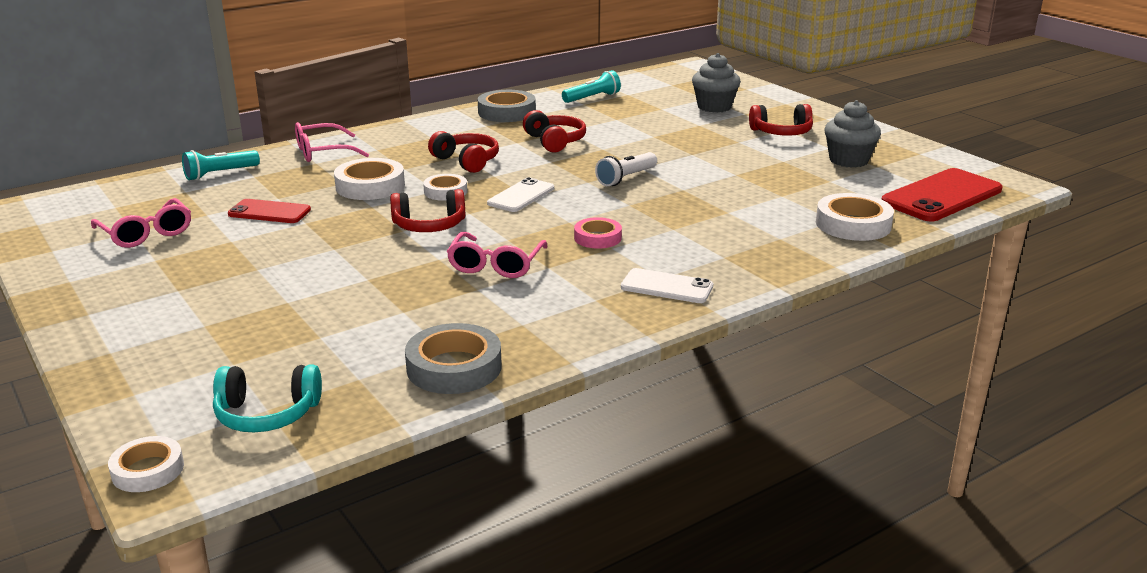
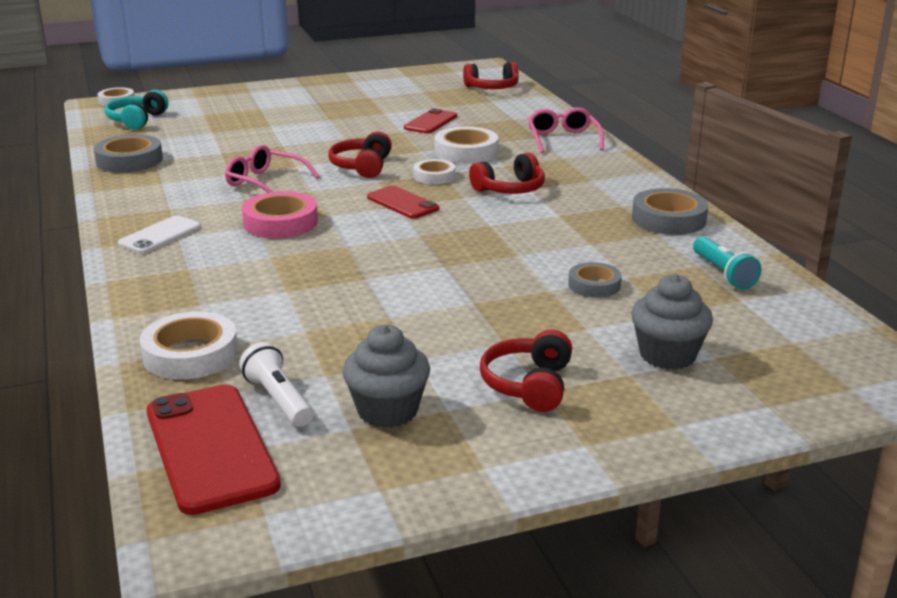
camera: 105 degrees right, 0 degrees up
(146, 233) = (416, 94): pink glasses -> none
(220, 174) = (525, 109): turquoise flashlight -> none
(521, 196) = (402, 203): white phone -> red phone
(555, 141) = (553, 233): red headphones -> red headphones (492, 88)
(597, 238) = (280, 222): pink tape -> pink tape, size x1.60
(626, 178) = (417, 254): white flashlight -> white flashlight (278, 400)
(636, 126) = (594, 285): none -> grey tape

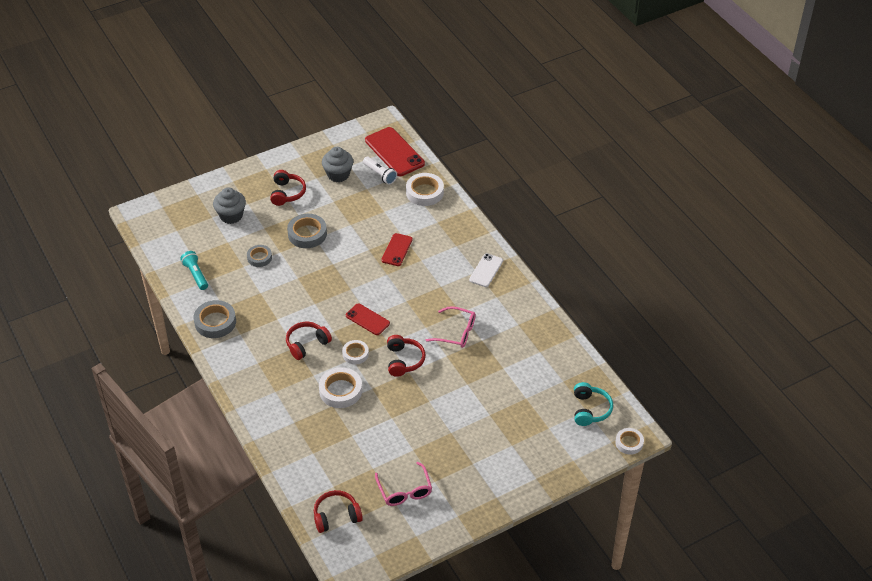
camera: 170 degrees right, 20 degrees up
(129, 160) = (555, 348): grey tape -> grey tape (307, 234)
(280, 222) = (428, 290): pink tape -> none
(430, 122) = (374, 437): red phone -> red phone (397, 250)
(563, 139) = (275, 420): pink glasses -> pink glasses (404, 490)

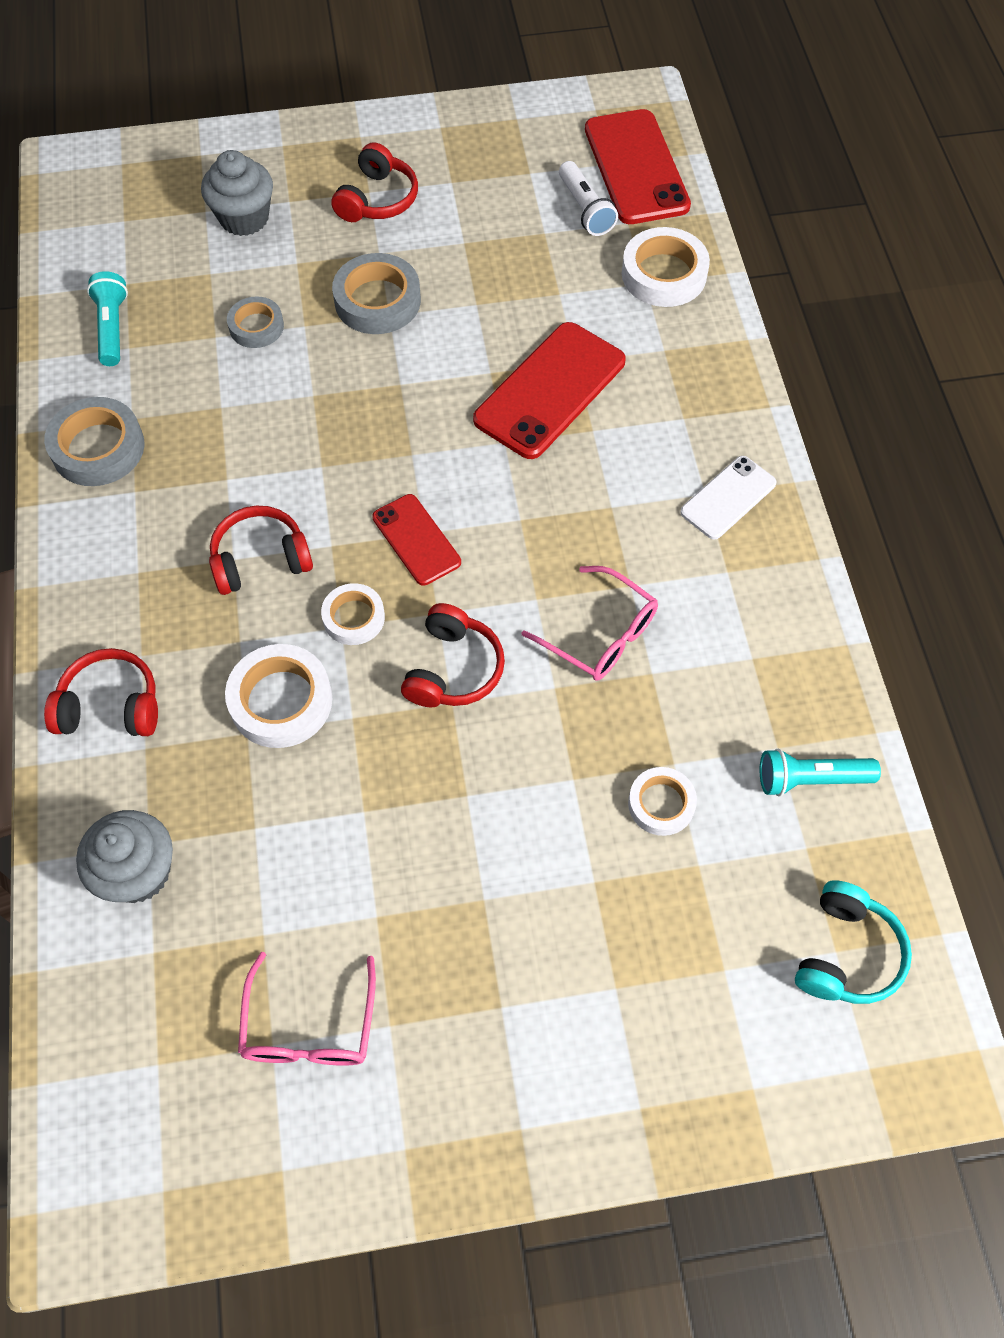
camera: 20 degrees right, 15 degrees up
(336, 516) = (123, 1040): red headphones -> red headphones (110, 706)
(338, 174) = (499, 186): grey cupcake -> grey cupcake (138, 872)
(397, 250) = (550, 391): red phone -> red phone, size x1.72
(556, 358) = (811, 779): none -> turquoise flashlight
(629, 443) = (915, 1089): white tape -> white tape (661, 804)

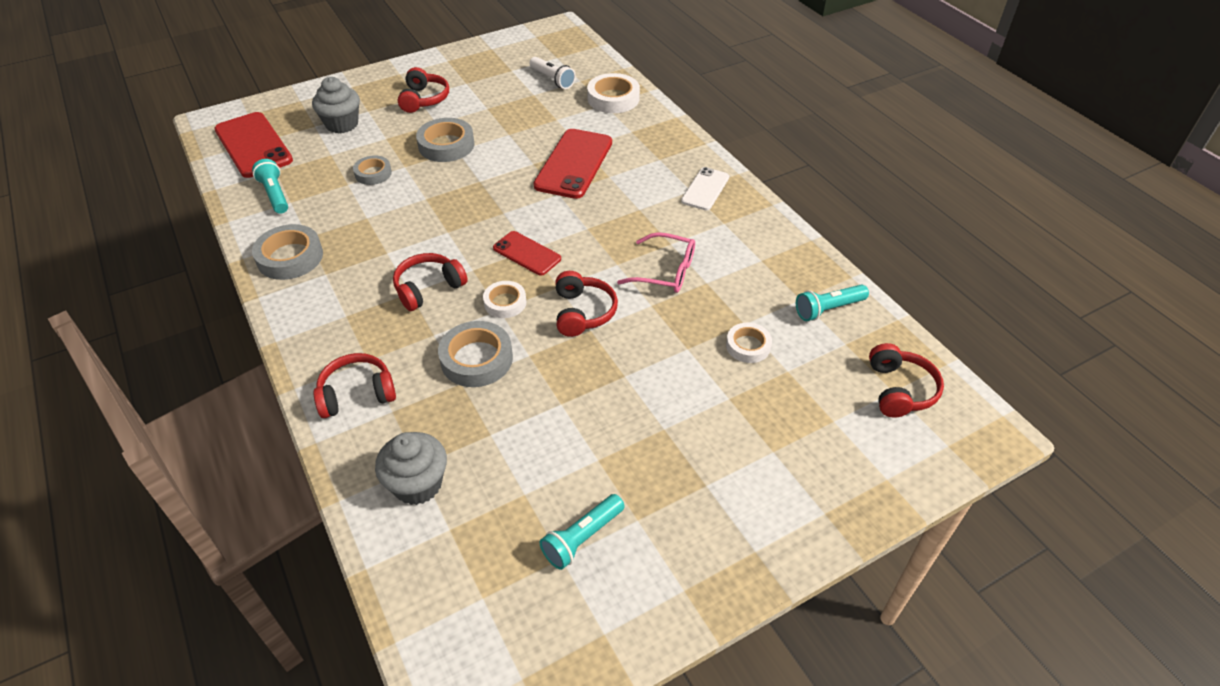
camera: 20 degrees left, 15 degrees down
(281, 701) = (476, 359): white tape -> grey tape
(309, 1026) = (582, 538): pink glasses -> turquoise flashlight
(636, 167) = (572, 56): red phone -> red phone (253, 145)
(846, 953) = (899, 390): turquoise headphones -> red headphones

